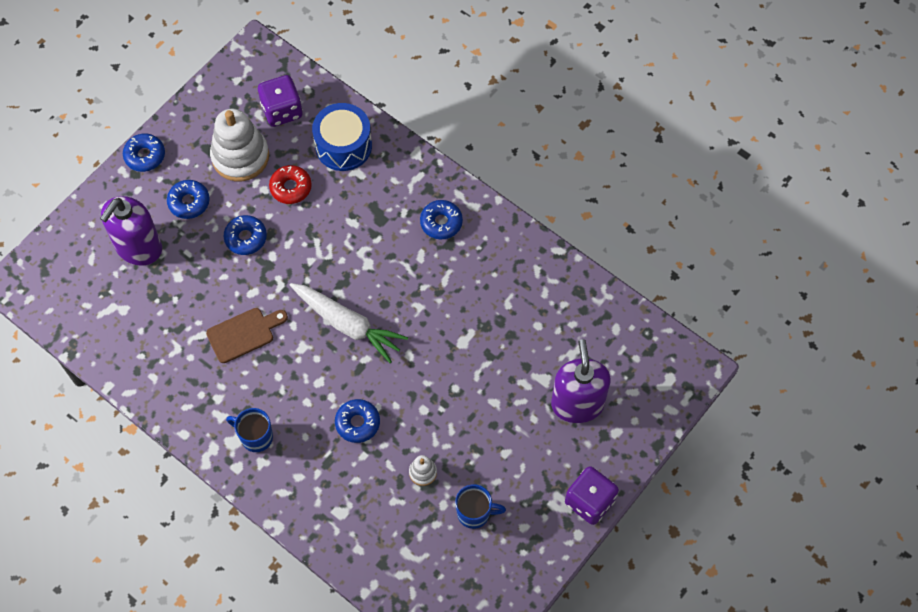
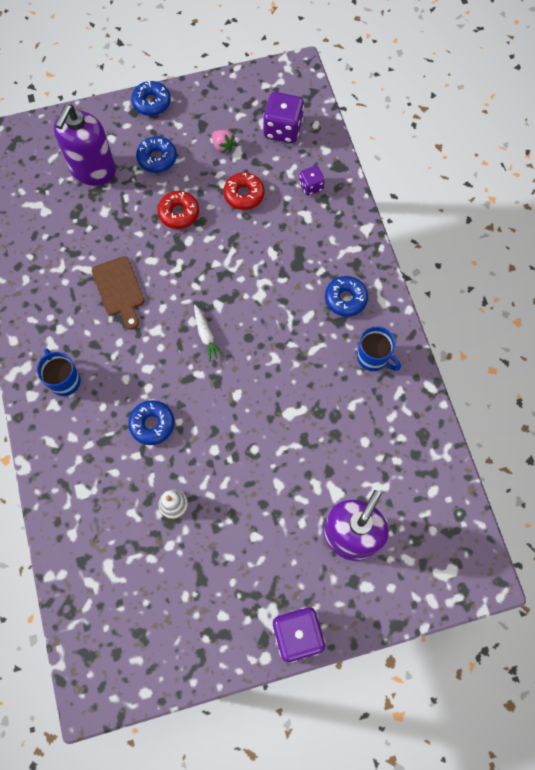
camera: 35 degrees right, 5 degrees up
(138, 247) = (93, 170): purple soap dispenser -> purple soap dispenser turned 45 degrees counterclockwise
(240, 156) = (223, 146): white stacking toy -> pink strawberry
(244, 334) = (119, 289): brown cutting board -> brown cutting board turned 60 degrees clockwise
(246, 238) = (179, 213): blue donut -> red donut
(343, 146) = (311, 186): blue drum -> purple dice
(348, 324) = (206, 335): white carrot -> white carrot, size x0.48
(474, 513) = (190, 572): blue mug -> blue mug (373, 358)

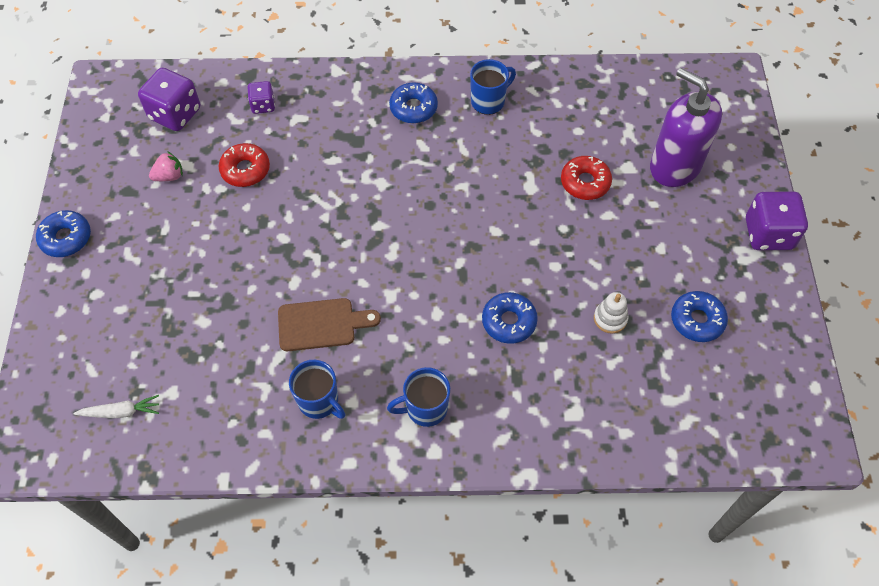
camera: 75 degrees left, 10 degrees down
(56, 307) = (319, 401): none -> blue mug
(93, 170) = (135, 323): purple soap dispenser -> none
(157, 158) = (152, 248): blue donut -> blue donut (697, 320)
(179, 213) = (241, 240): red donut -> red donut (585, 182)
(206, 335) = (414, 245): white carrot -> white carrot (121, 412)

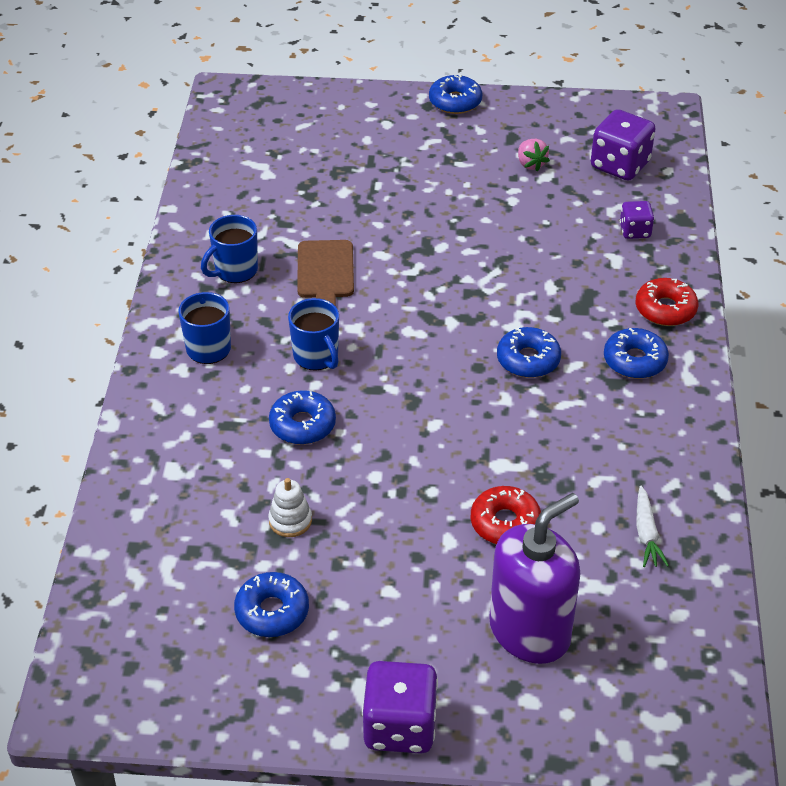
camera: 95 degrees right, 15 degrees down
(121, 412) = (254, 145): white carrot -> white carrot (646, 533)
(245, 170) = (537, 218): red donut -> red donut (665, 309)
(418, 173) = (528, 360): none -> blue donut
(489, 101) = (649, 435): blue mug -> blue mug (316, 357)

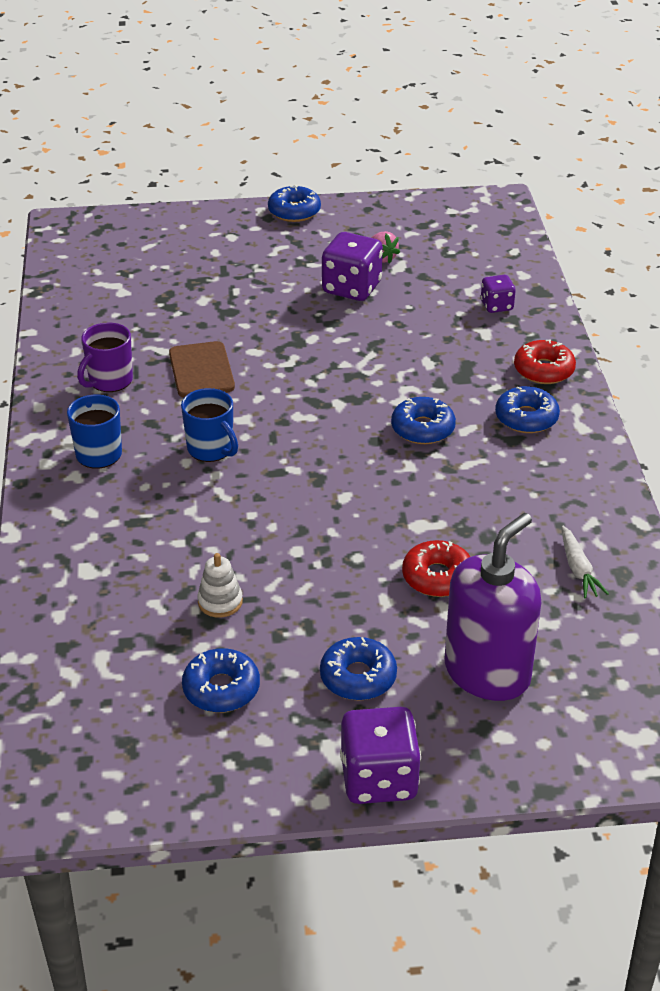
camera: 10 degrees left, 5 degrees down
(235, 271) = (109, 381): blue mug -> purple mug
(302, 425) = (211, 512): blue donut -> blue donut (358, 677)
(620, 165) = (467, 251): purple dice -> purple dice (351, 288)

